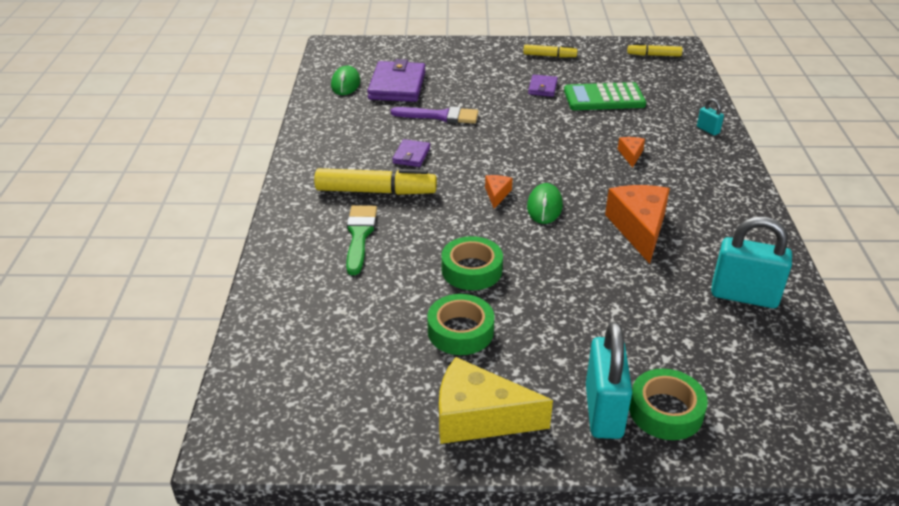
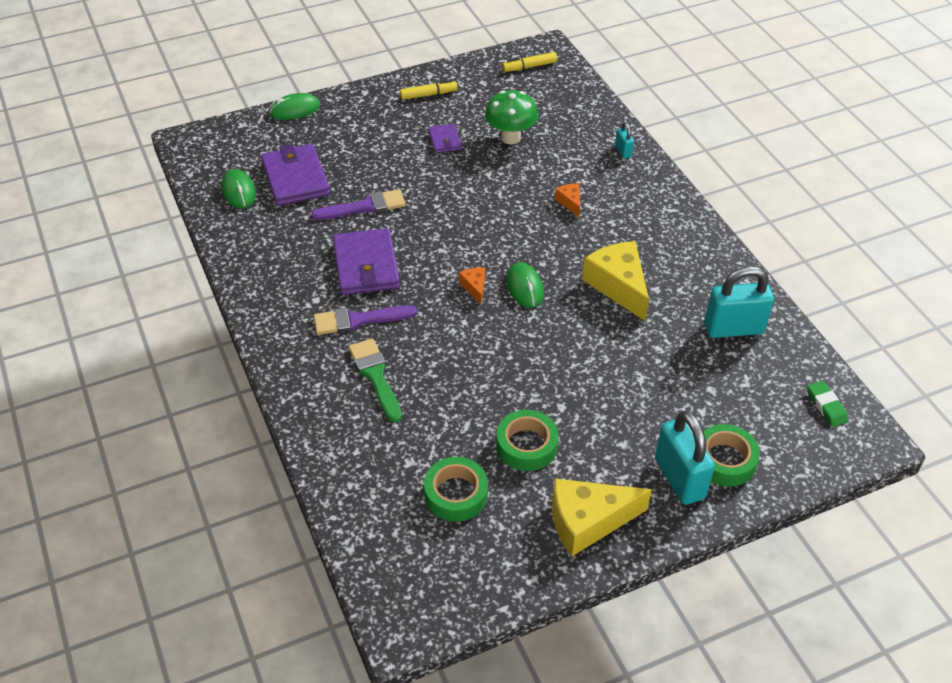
camera: 25 degrees left, 10 degrees up
(375, 191) = (358, 320): yellow marker -> purple brush
(411, 155) = (366, 265): purple wallet -> purple wallet, size x1.92
(430, 43) = (295, 110): none -> green mouse
(471, 270) = (500, 379): green tape -> green tape (456, 494)
(604, 98) = (510, 137): green calculator -> green mushroom
(639, 229) = (618, 286): orange cheese -> yellow cheese
(708, 130) = (623, 151): turquoise padlock -> turquoise padlock turned 45 degrees clockwise
(818, 397) = (826, 406): none -> green eraser

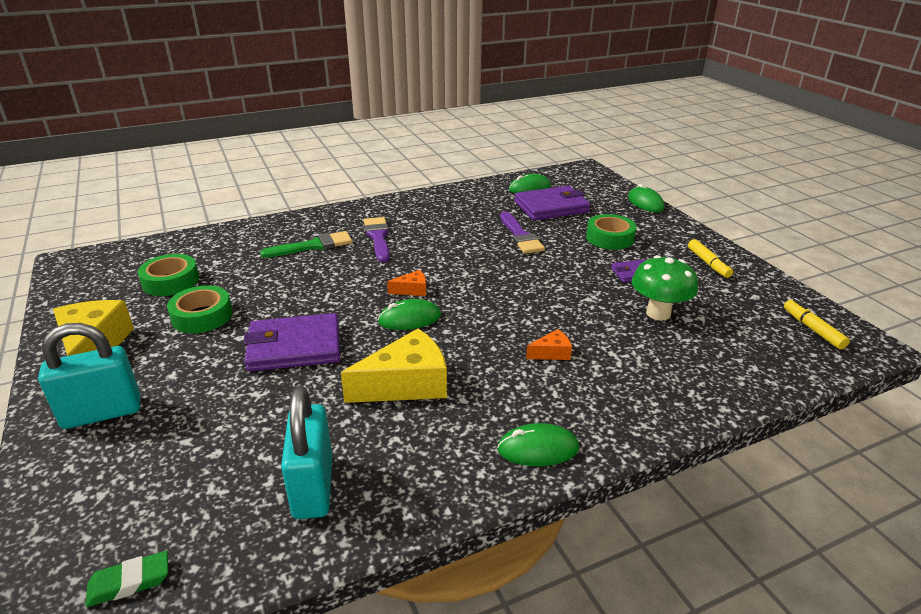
camera: 90 degrees right, 15 degrees down
(366, 265) = (443, 239): purple wallet -> purple wallet (294, 347)
(623, 151) = (671, 403): turquoise padlock -> none
(678, 218) = (538, 449): none -> green mouse
(724, 460) = (103, 453): green tape -> green tape (610, 238)

